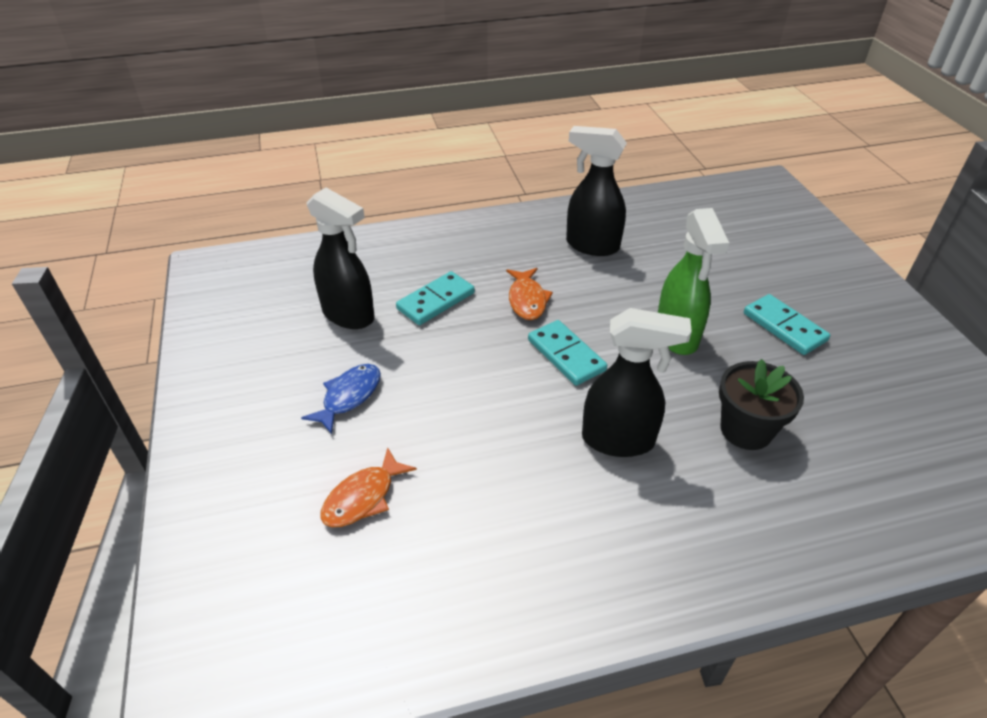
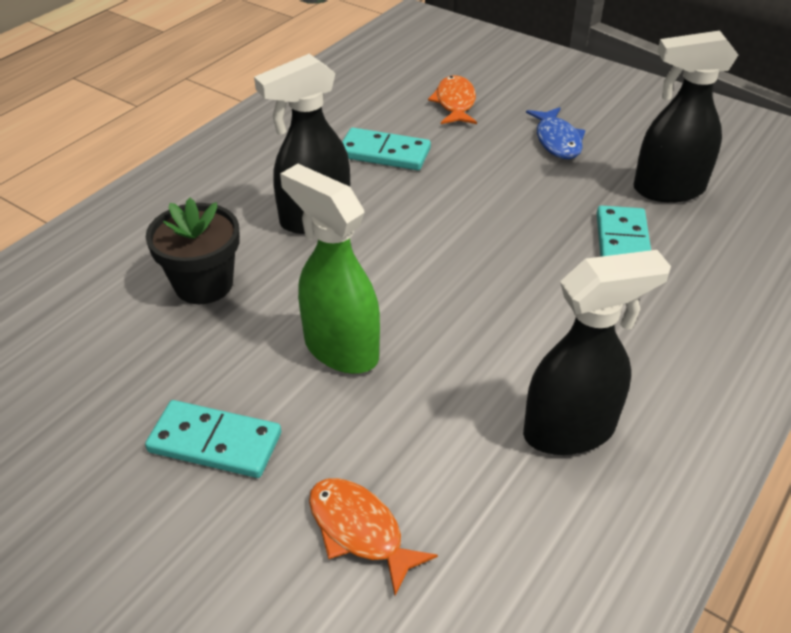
camera: 140 degrees right, 0 degrees up
(527, 300) = (542, 299): orange fish -> orange fish (360, 531)
(566, 355) = (433, 263): turquoise domino -> turquoise domino (384, 153)

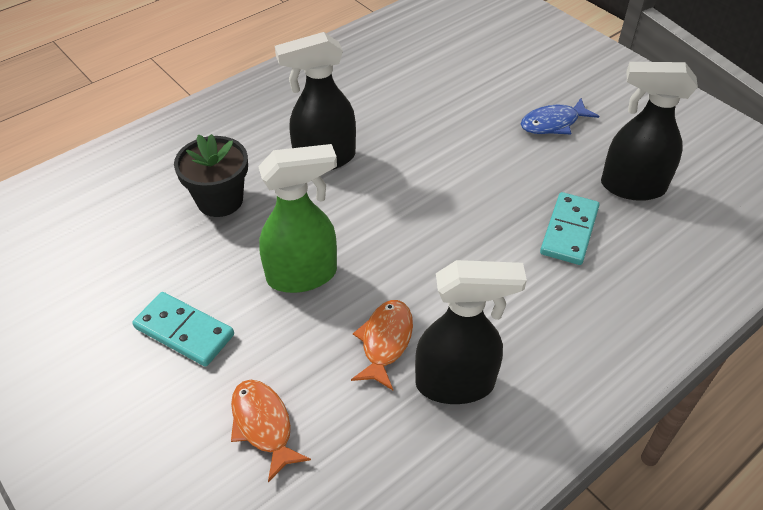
camera: 15 degrees right, 5 degrees up
(340, 349) = (303, 275): green spray bottle -> green spray bottle turned 105 degrees clockwise
(384, 153) = (402, 110): turquoise domino -> none
(455, 103) = (479, 73): orange fish -> orange fish (385, 342)
(557, 141) = (553, 123): blue fish -> blue fish turned 60 degrees clockwise

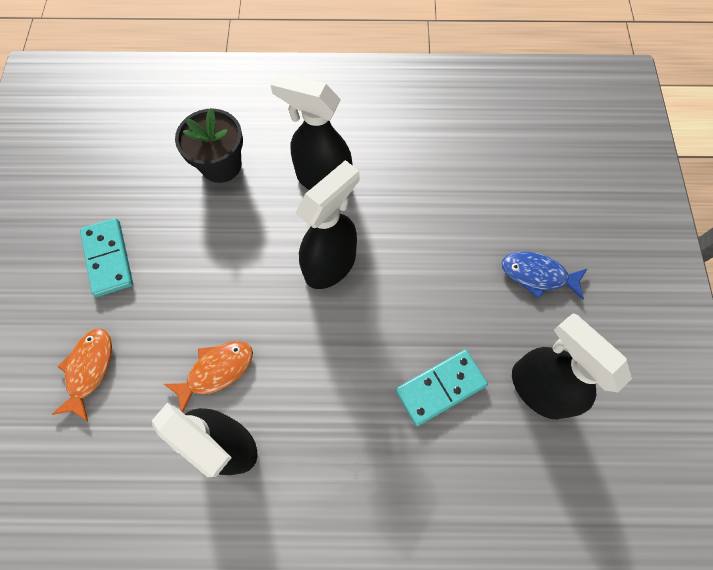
camera: 40 degrees right, 20 degrees up
(303, 275) = (215, 272): green spray bottle -> none
(396, 209) = (331, 264): none -> black spray bottle

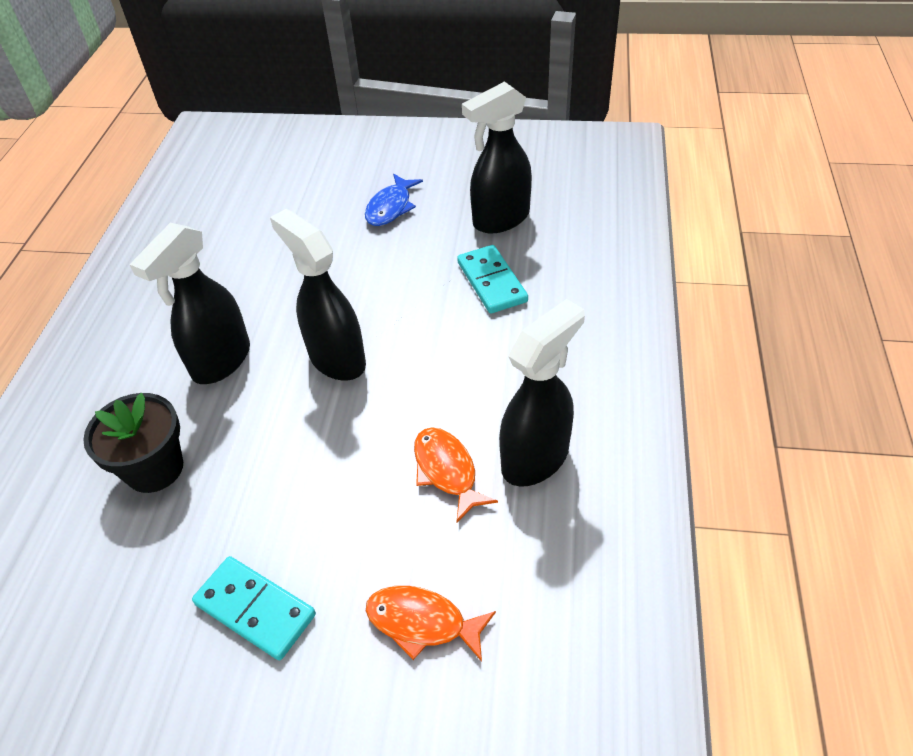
camera: 80 degrees left, 20 degrees down
(108, 258) = (255, 609): turquoise domino -> turquoise domino turned 45 degrees clockwise

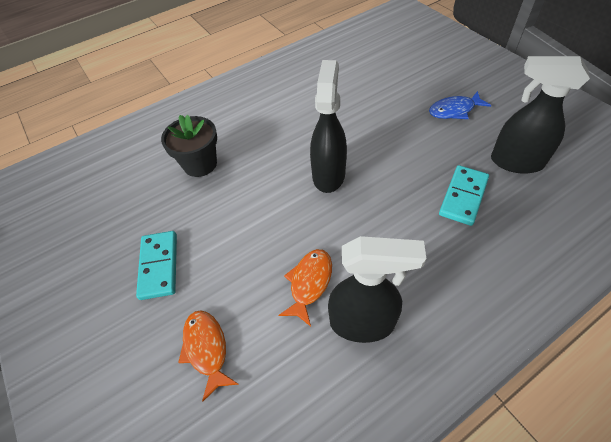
camera: 50 degrees right, 5 degrees up
(221, 362) = (279, 135): black spray bottle -> none

